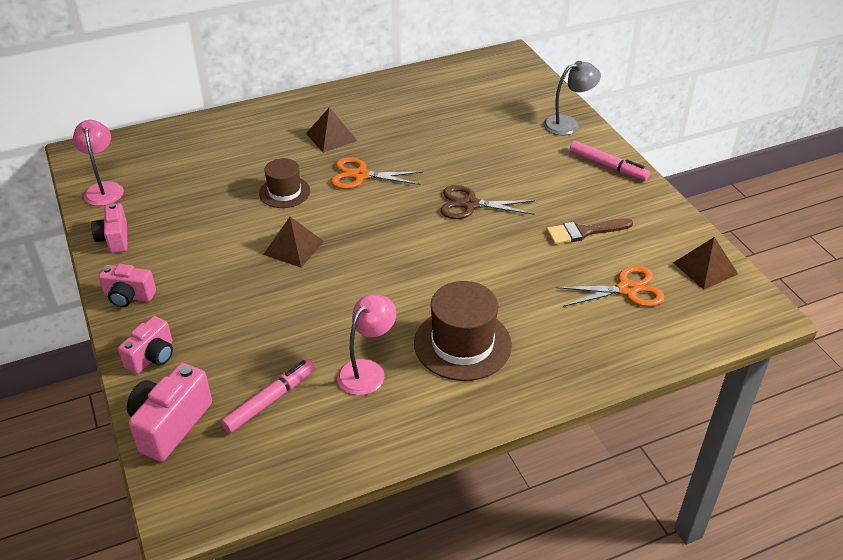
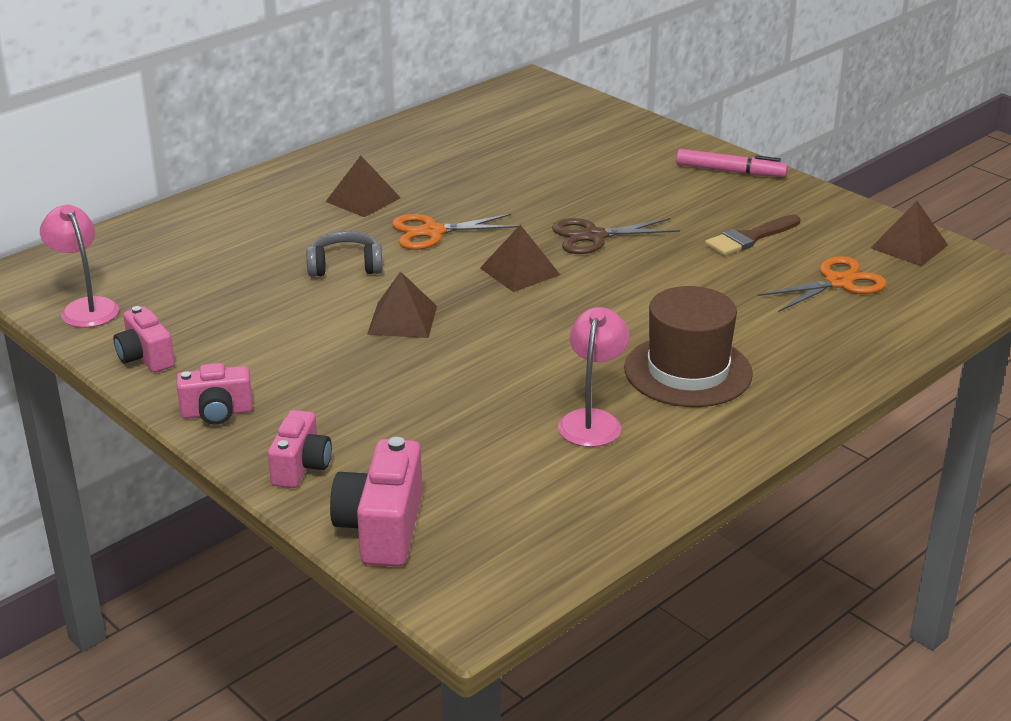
camera: 20 degrees left, 10 degrees down
(270, 400) = (493, 476): pink marker -> none
(284, 192) = (345, 266): brown hat -> grey headphones
(399, 224) = (520, 271): none -> brown pyramid
(568, 124) = (653, 138): grey lamp -> none

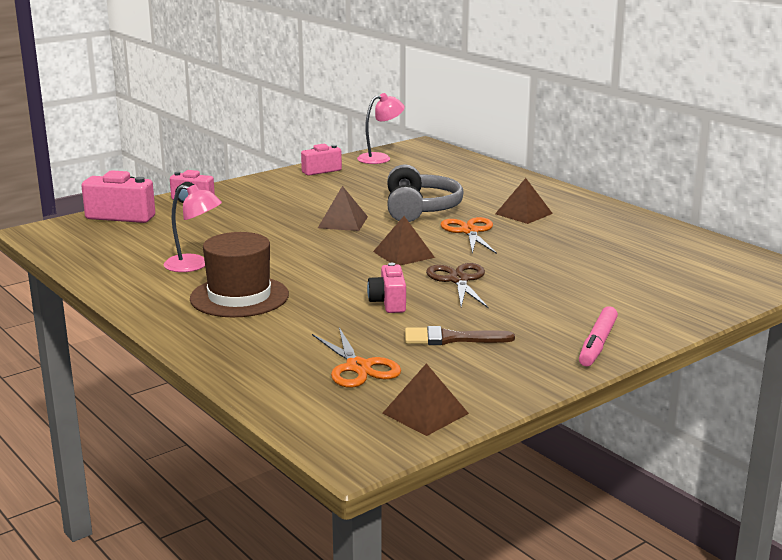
camera: 95 degrees right, 10 degrees down
(217, 413) = (255, 185): pink camera -> pink camera (388, 303)
(345, 266) = (420, 209): grey headphones -> grey headphones, size x1.62
(749, 238) = (451, 338): brown brush -> brown brush turned 60 degrees counterclockwise

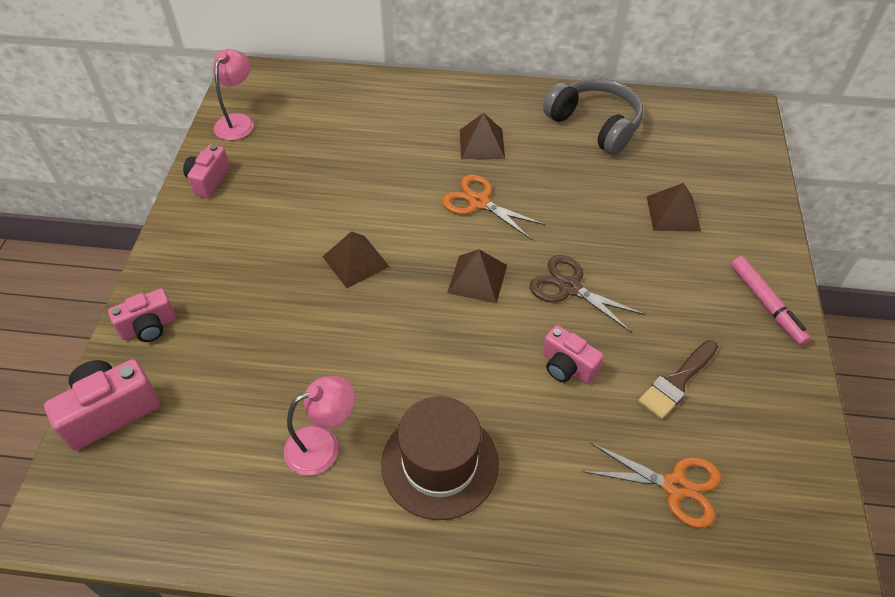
camera: 45 degrees left, 30 degrees up
(420, 209) = (392, 192): grey headphones -> grey headphones (595, 125)
(425, 413) = (797, 505): brown pyramid -> brown pyramid (673, 213)

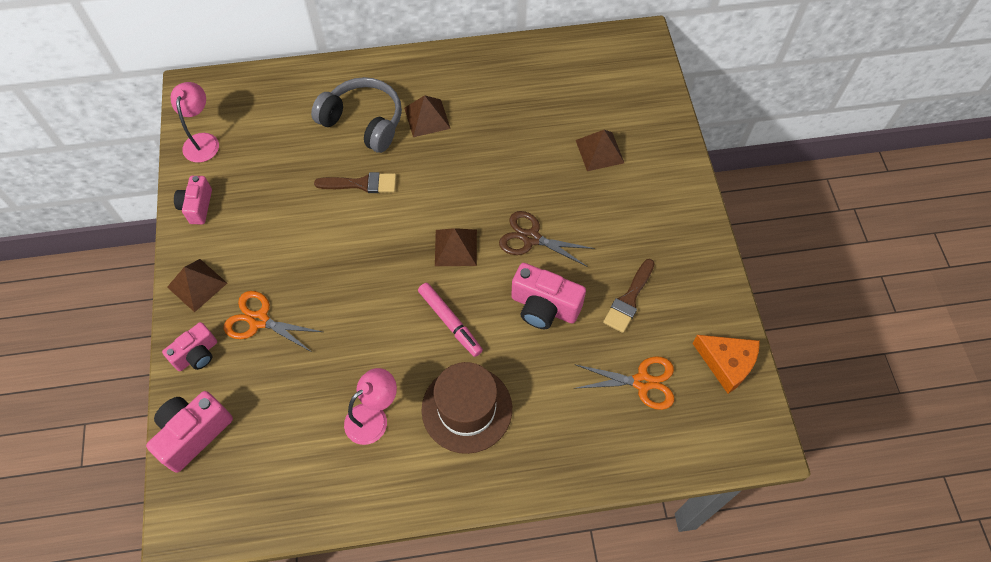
camera: 15 degrees left, 10 degrees up
(355, 261) = (351, 255): brown pyramid -> brown pyramid (197, 285)
(390, 193) = (361, 184): none -> brown brush
(478, 202) = (439, 176): orange scissors -> orange scissors (259, 320)
(567, 367) = (544, 307): pink camera -> pink camera, size x1.52
(595, 125) = (519, 78): grey headphones -> grey headphones (363, 122)
(766, 304) = (685, 218): pink marker -> pink marker (450, 322)
(795, 490) = (726, 363): none -> orange cheese

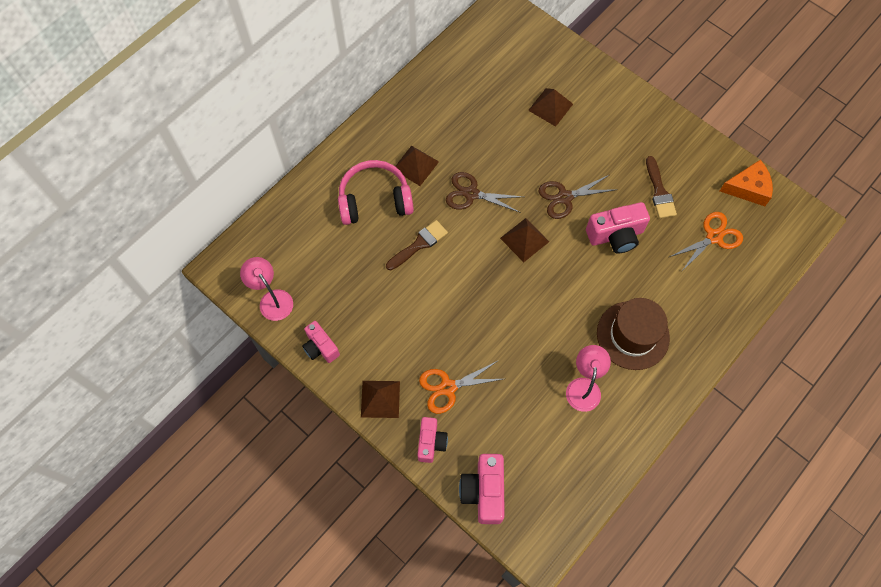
camera: 40 degrees left, 5 degrees up
(363, 122) = (375, 200): grey headphones -> pink headphones
(449, 174) = (471, 194): none -> brown scissors
(450, 322) = (569, 290): pink marker -> none

